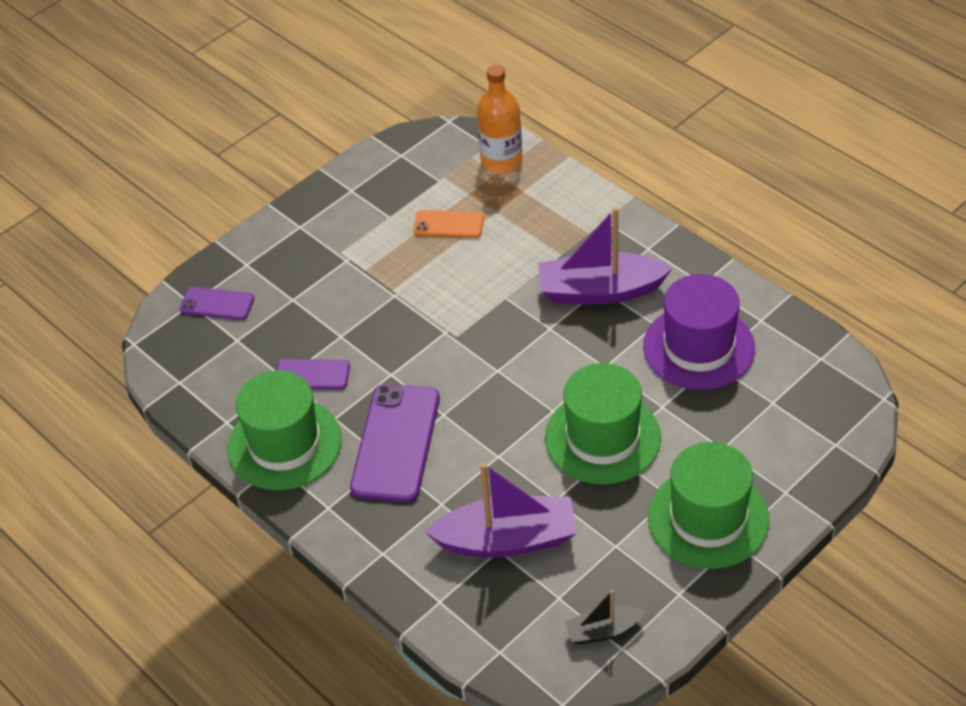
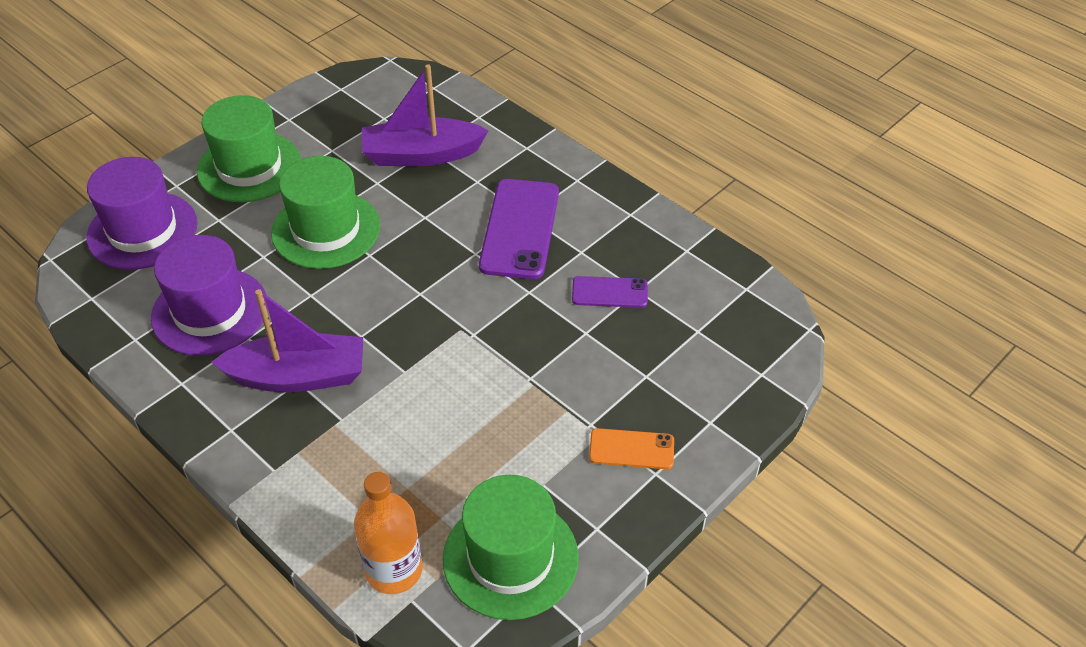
camera: 175 degrees right, 0 degrees up
(217, 304) = (731, 372): purple phone -> none
(284, 444) = (625, 229): green hat -> green hat (510, 558)
(448, 224) = (467, 469): orange phone -> orange phone (631, 449)
(603, 631) = (352, 98): black boat -> none
(800, 433) = (142, 230): none -> purple hat

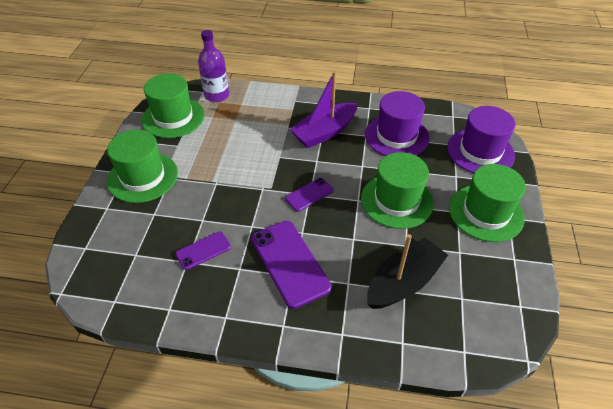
camera: 145 degrees right, 0 degrees up
(394, 570) = (217, 95): orange bottle -> purple bottle
(420, 293) = (309, 194): none -> purple phone
(421, 155) = (403, 282): purple boat -> black boat
(631, 449) = (143, 177): orange phone -> green hat

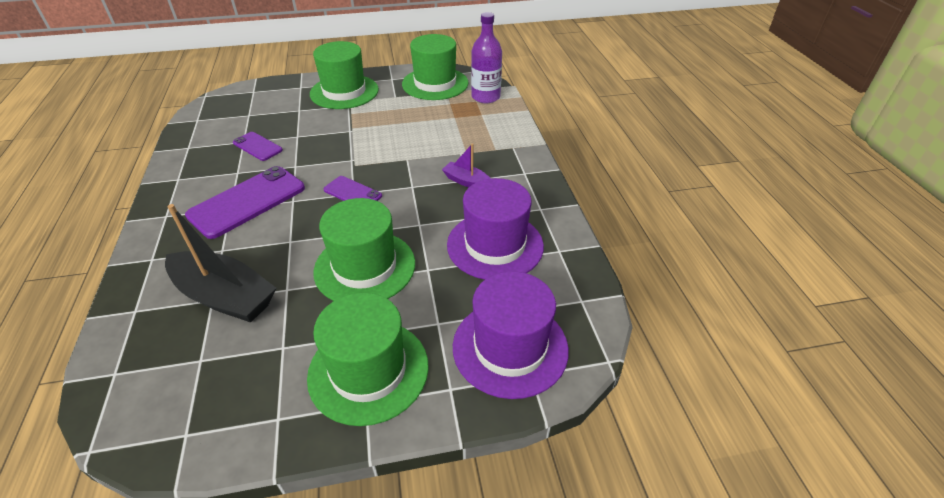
camera: 70 degrees right, 5 degrees down
(324, 132) = (467, 181): purple boat -> purple boat, size x0.52

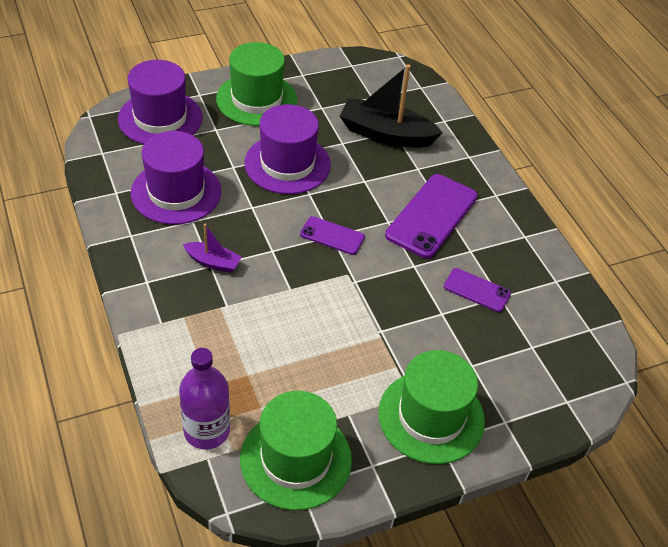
camera: 165 degrees right, 5 degrees up
(365, 267) = (287, 164): green hat -> purple hat

